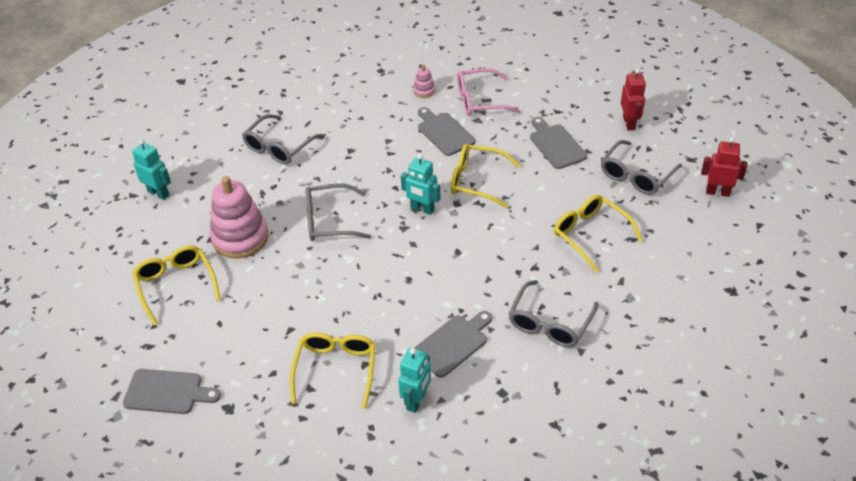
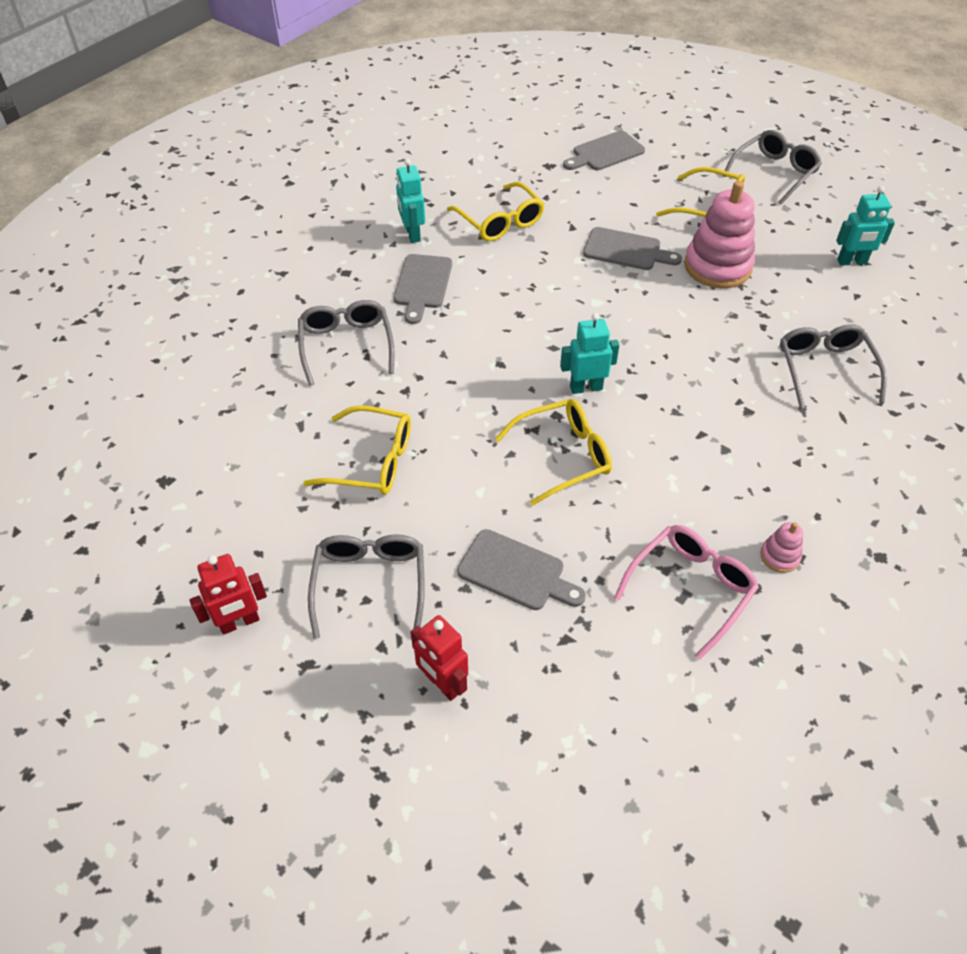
camera: 140 degrees right, 5 degrees up
(329, 221) = (661, 324): grey glasses -> grey glasses (774, 173)
(444, 132) = (675, 502): grey cutting board -> grey cutting board (626, 250)

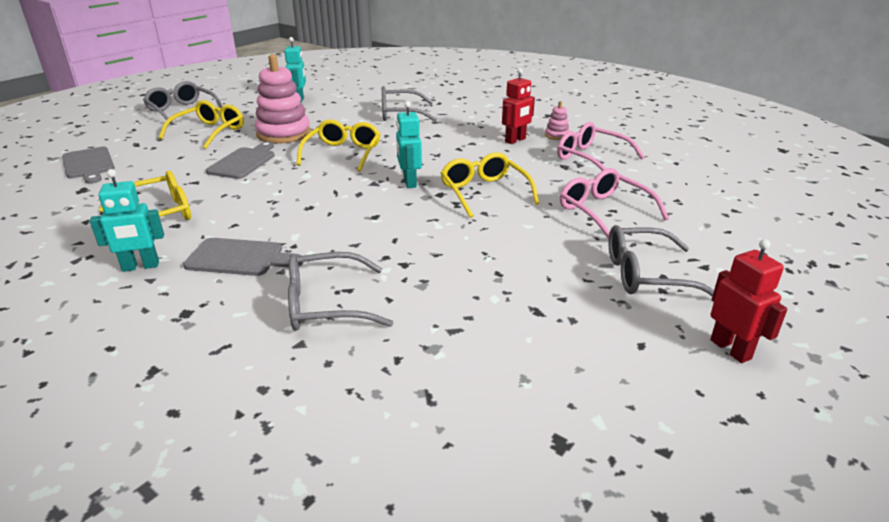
camera: 90 degrees left, 20 degrees down
(372, 461) = (502, 280): yellow glasses -> yellow glasses (343, 153)
(442, 683) = (718, 239): red robot -> red robot (515, 140)
(516, 572) = (604, 212): grey cutting board -> pink glasses

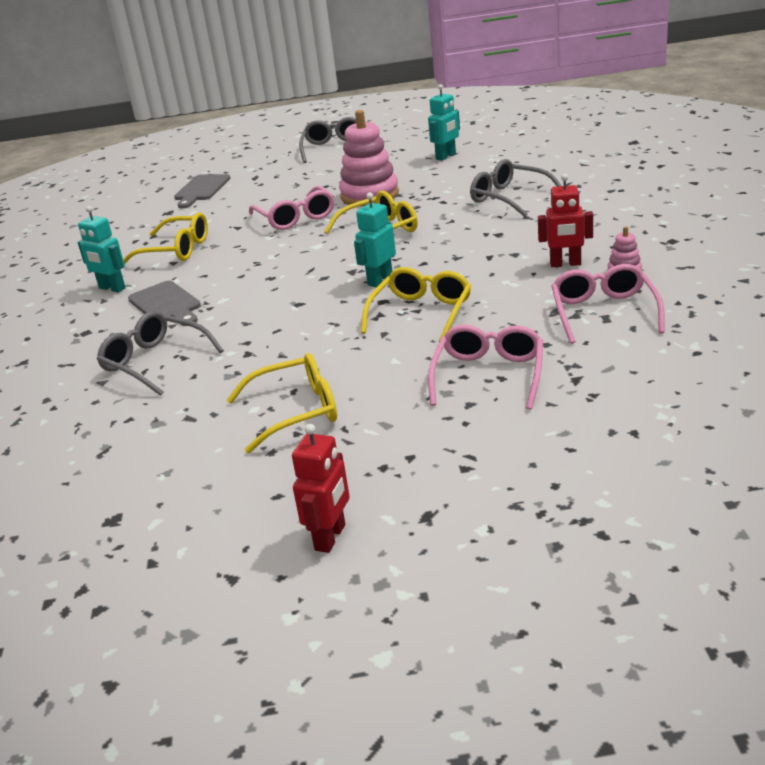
camera: 50 degrees right, 0 degrees up
(209, 132) = (319, 178): yellow glasses -> yellow glasses (296, 411)
(244, 162) = (296, 217): grey cutting board -> pink glasses
(646, 274) = (398, 448): grey glasses -> none

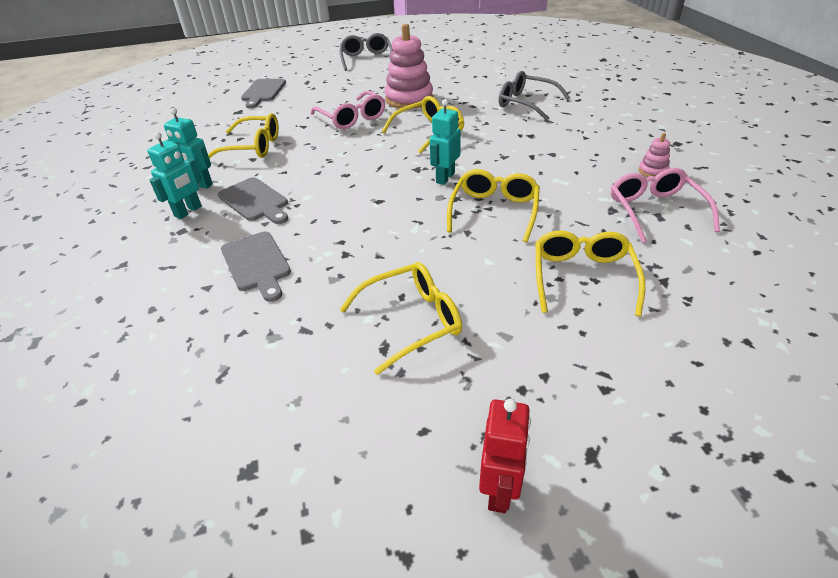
camera: 10 degrees left, 10 degrees up
(155, 362) = (256, 264): grey glasses -> grey cutting board
(446, 156) = (460, 68): turquoise robot -> turquoise robot (188, 211)
(489, 375) = (582, 277): pink glasses -> yellow glasses
(565, 264) = (600, 164): red robot -> none

